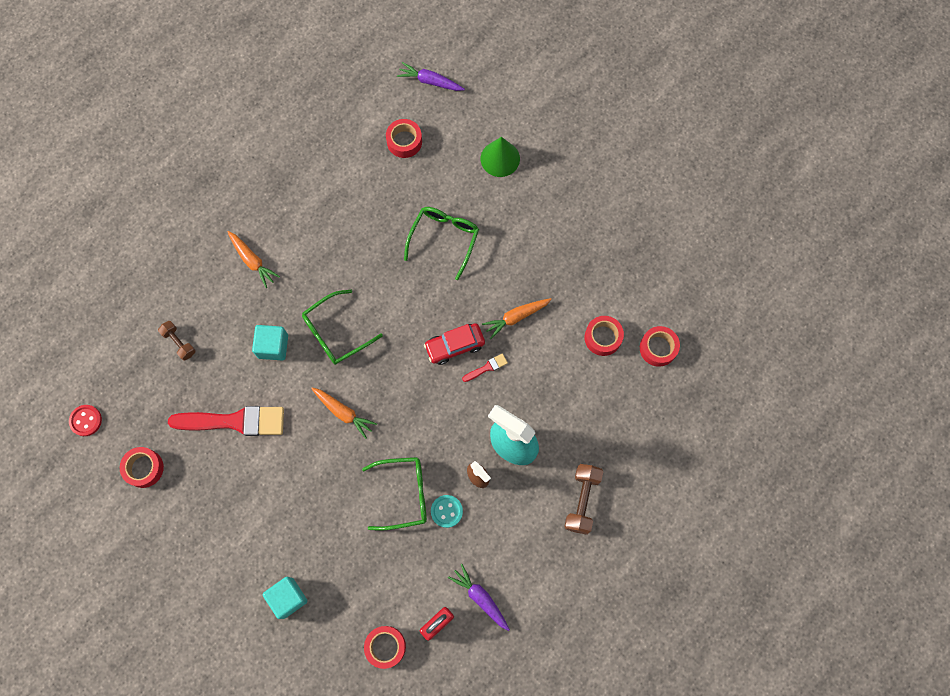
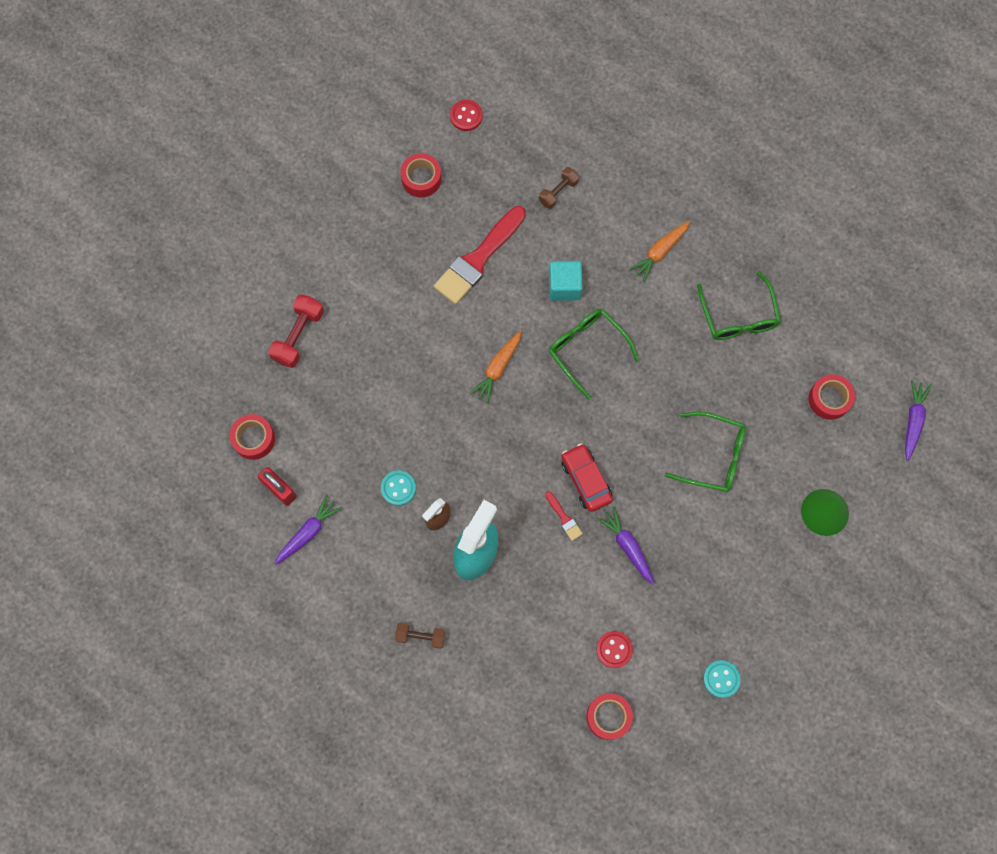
camera: 85 degrees right, 0 degrees up
(234, 421) = (478, 259): red brush -> red brush turned 45 degrees clockwise
(288, 598) = (298, 336): turquoise cube -> red dumbbell
(404, 494) = (414, 441): green glasses -> green glasses (738, 316)
(516, 317) = (627, 546): orange carrot -> purple carrot
(582, 500) = (420, 636): brown dumbbell -> brown dumbbell, size x0.65
(603, 337) = (614, 649): red tape -> red button
(631, 256) = (721, 679): none -> turquoise button

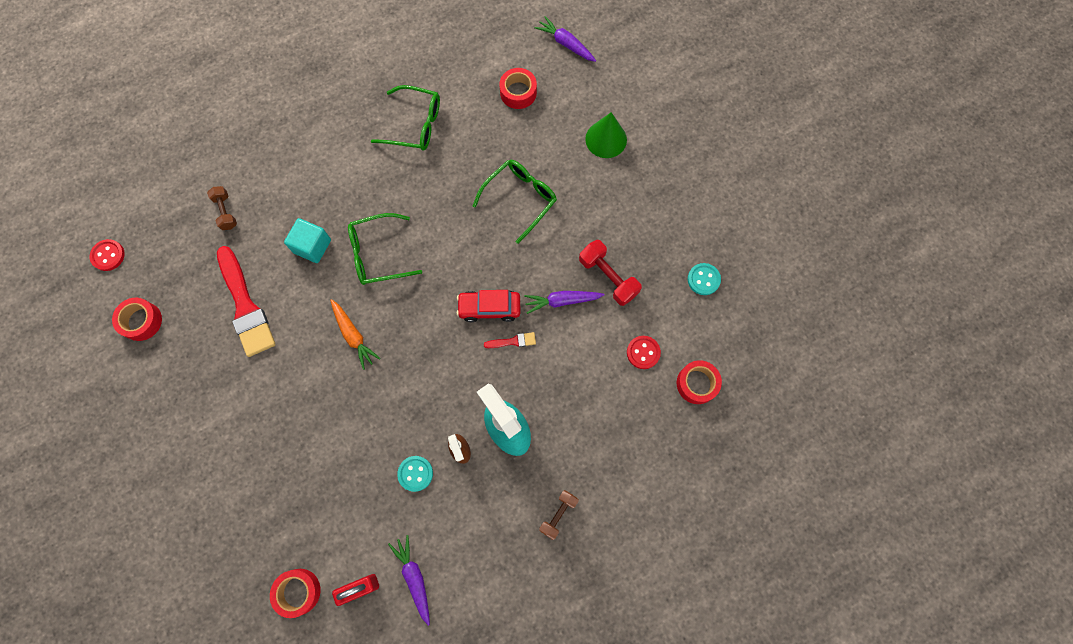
camera: 65 degrees left, 0 degrees up
(298, 336) = (223, 503): red dumbbell -> red dumbbell (608, 277)
(659, 252) = (327, 157): orange carrot -> none

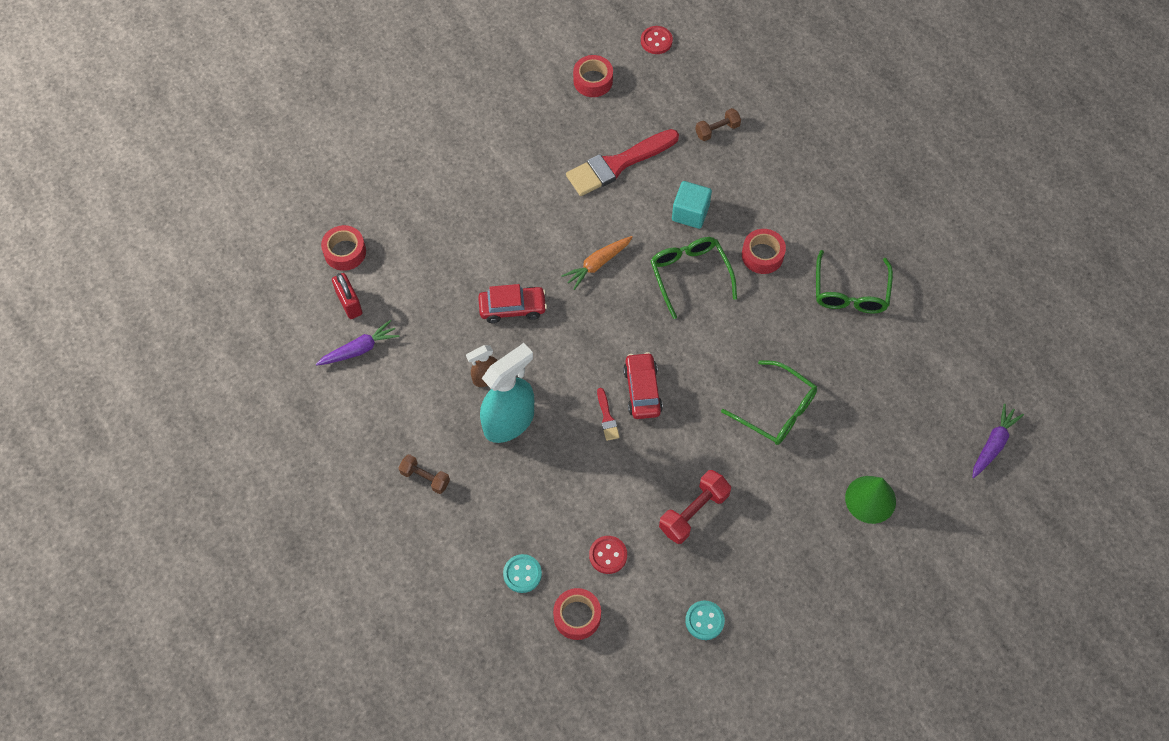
camera: 85 degrees right, 10 degrees down
(389, 420) = (512, 308): none -> red car
(415, 473) = (460, 338): turquoise button -> turquoise button (522, 574)
(518, 92) = (914, 396): red tape -> red tape (762, 255)
(562, 301) = (659, 464): purple carrot -> none

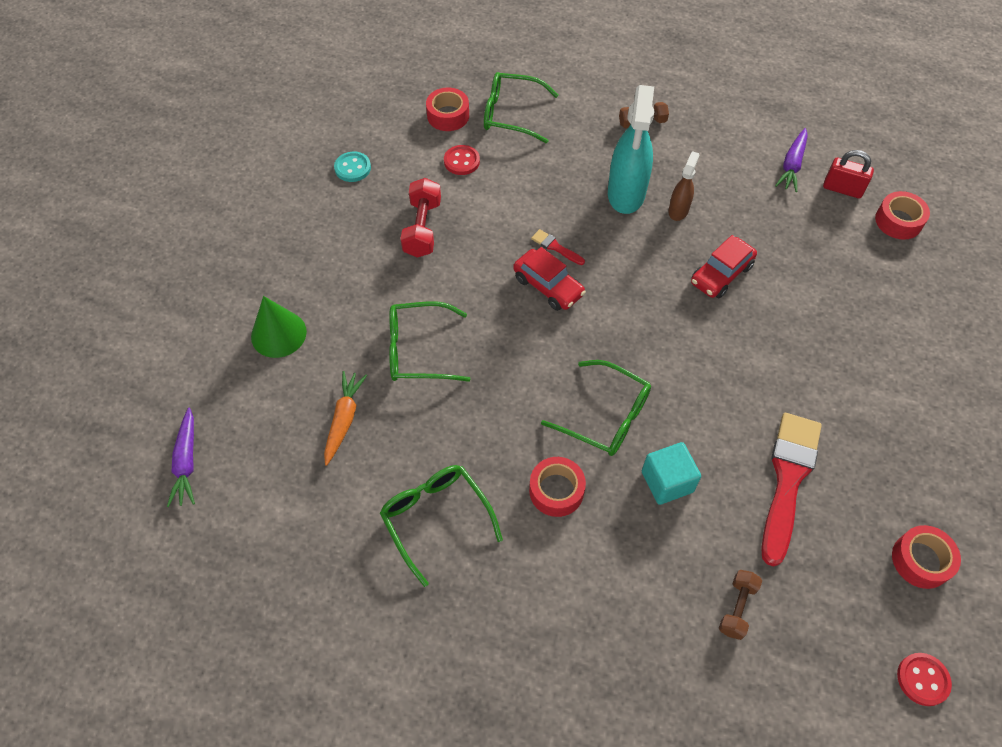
camera: 140 degrees right, 5 degrees down
(522, 574) = (511, 114): turquoise button -> green glasses
(597, 264) = (696, 363): orange carrot -> orange carrot (344, 419)

